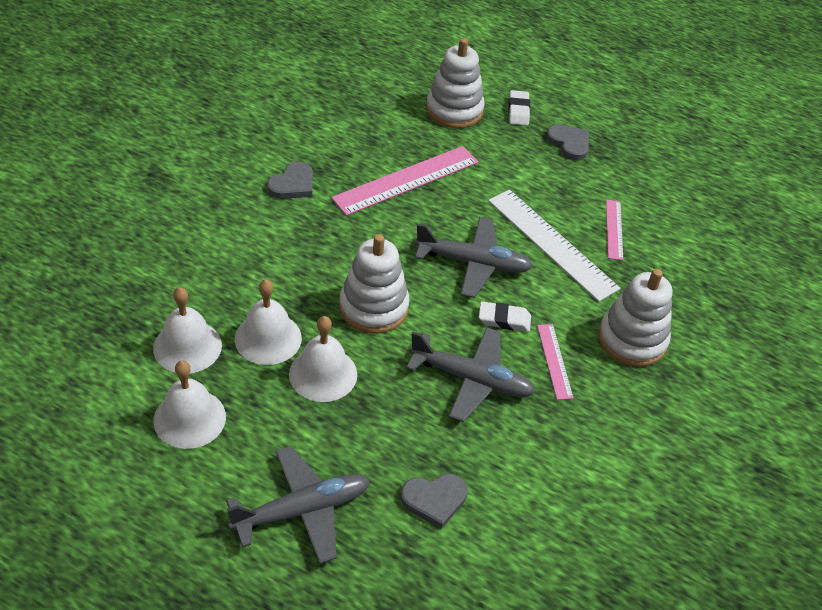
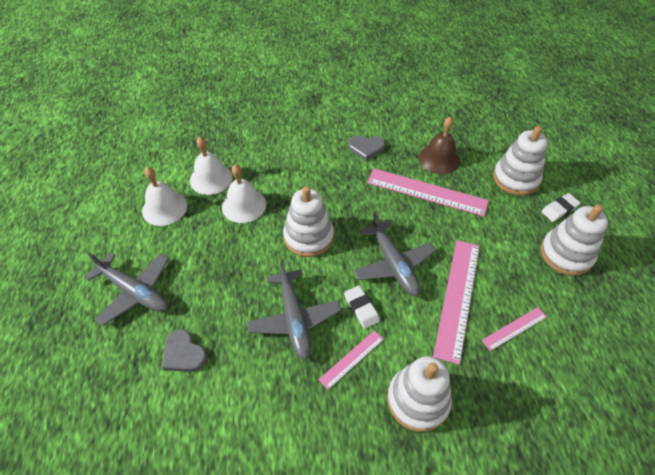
camera: 60 degrees right, 5 degrees up
(323, 374) = (238, 243): white bell -> none
(371, 142) = (439, 159): none -> brown bell
(552, 244) = (457, 297): white ruler -> pink ruler
(569, 143) = (566, 254): grey heart -> white stacking toy

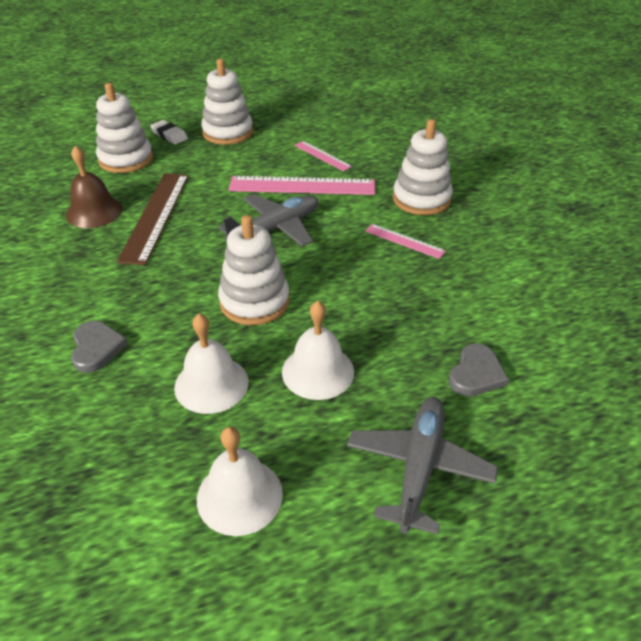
camera: 105 degrees left, 10 degrees down
(211, 178) = (155, 448): white bell -> white bell (318, 371)
(294, 319) = (380, 289): grey plane -> none
(361, 308) = (343, 243): white eraser -> none
(366, 148) = (72, 276): grey heart -> grey heart (96, 348)
(426, 192) = (155, 216): pink ruler -> brown ruler

